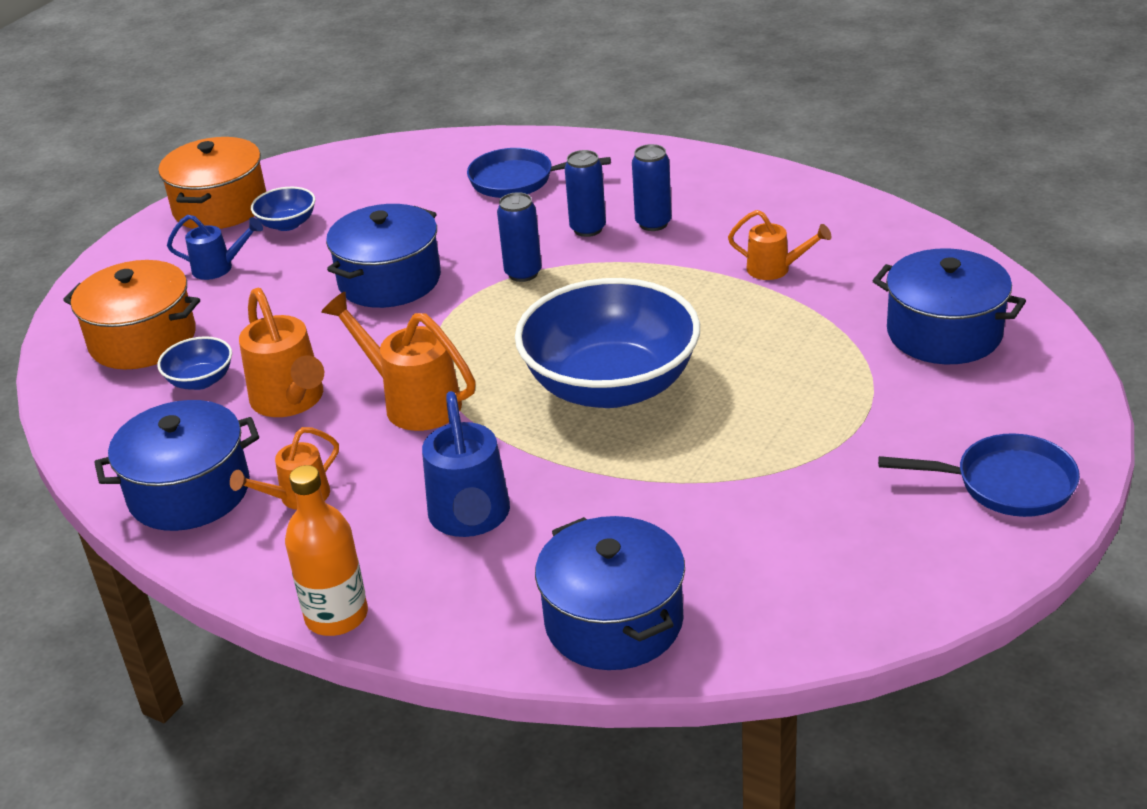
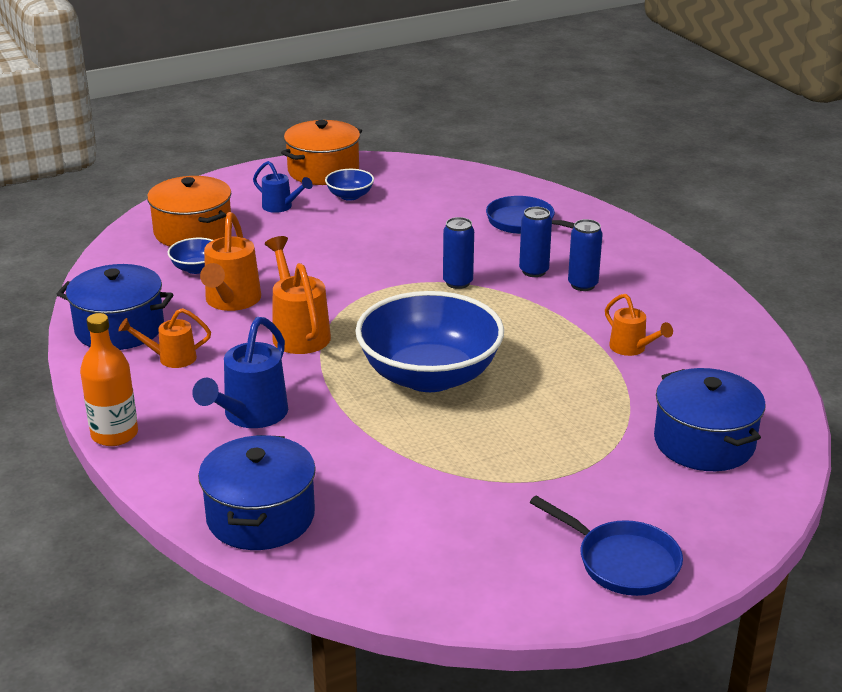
camera: 30 degrees right, 5 degrees down
(389, 280) = (370, 254): blue pot -> none

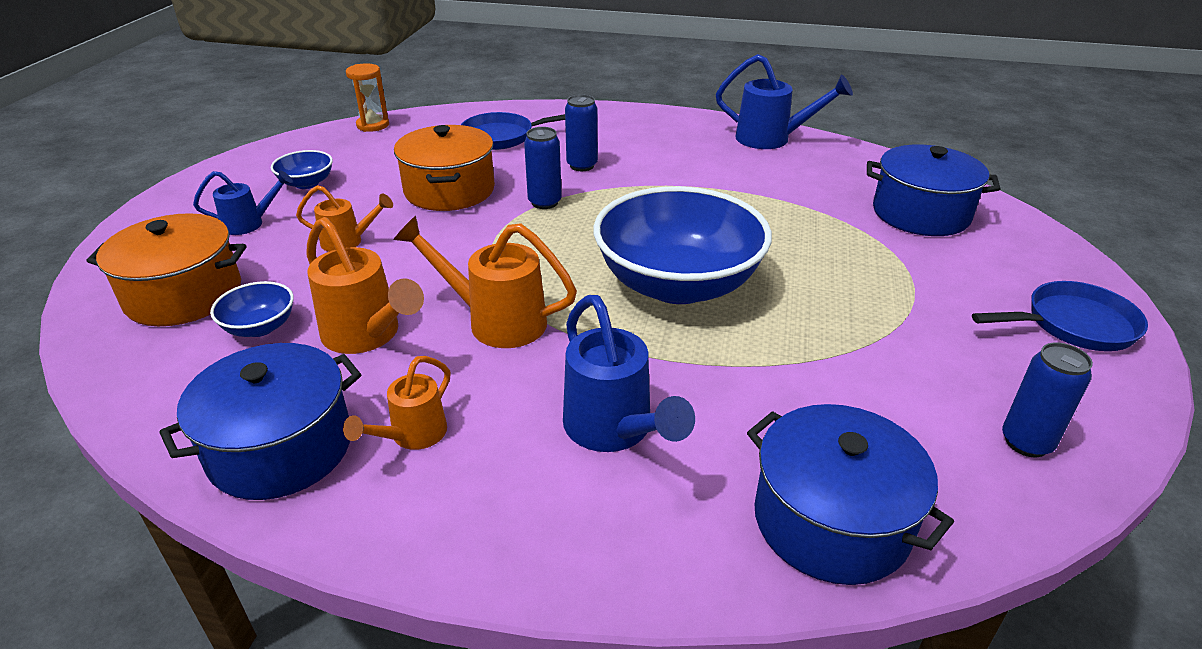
camera: 50 degrees left, 5 degrees up
(114, 434) = (516, 574): orange bottle -> none
(323, 171) = (236, 175): orange pot -> orange pot (449, 190)
(458, 172) = (373, 125): none -> orange hourglass
(582, 285) = (634, 157): blue can -> blue can (1026, 442)
(632, 349) = (754, 181): orange watering can -> orange watering can (348, 242)
(725, 328) = (771, 139): none -> blue watering can

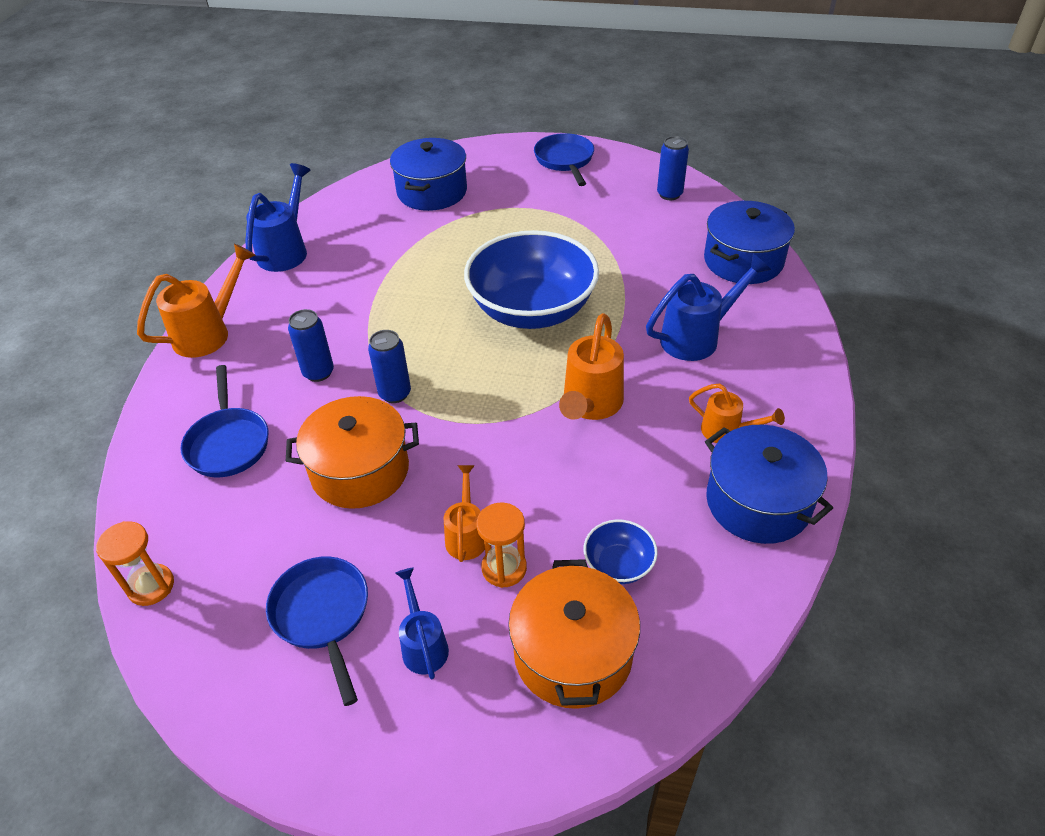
camera: 90 degrees left, 10 degrees up
(299, 261) = (504, 568): none -> orange hourglass
(307, 183) = (323, 615): blue bowl -> blue pan
(367, 336) = (620, 483): orange watering can -> orange watering can (209, 333)

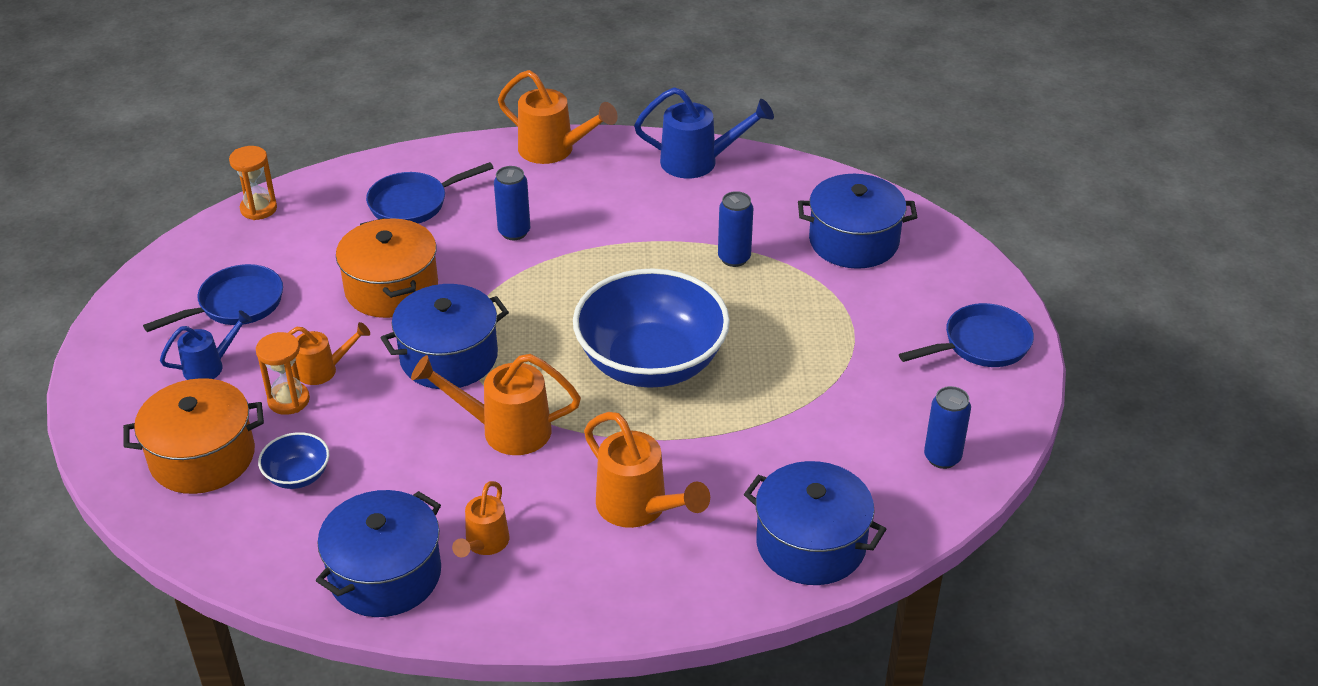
camera: 75 degrees right, 5 degrees down
(395, 393) = (495, 288): blue can -> blue can (734, 258)
(481, 435) = (449, 357): none -> blue pot
(697, 337) = (639, 508): blue watering can -> orange watering can

